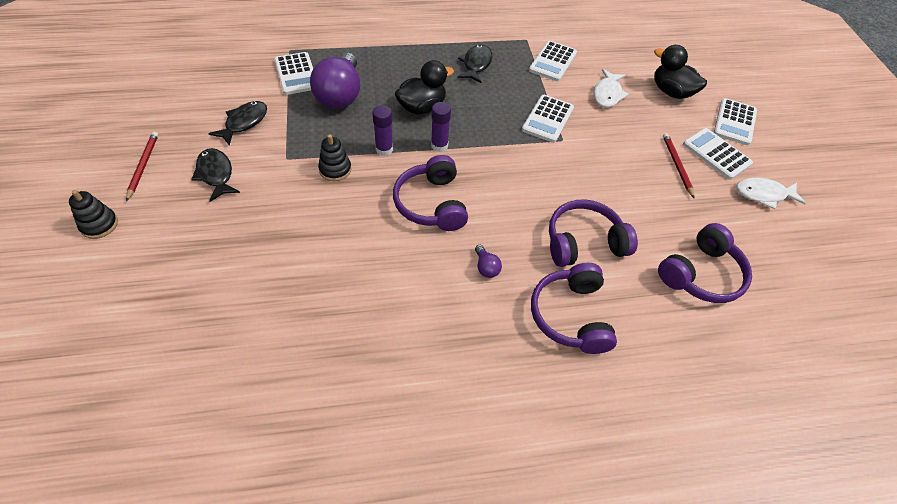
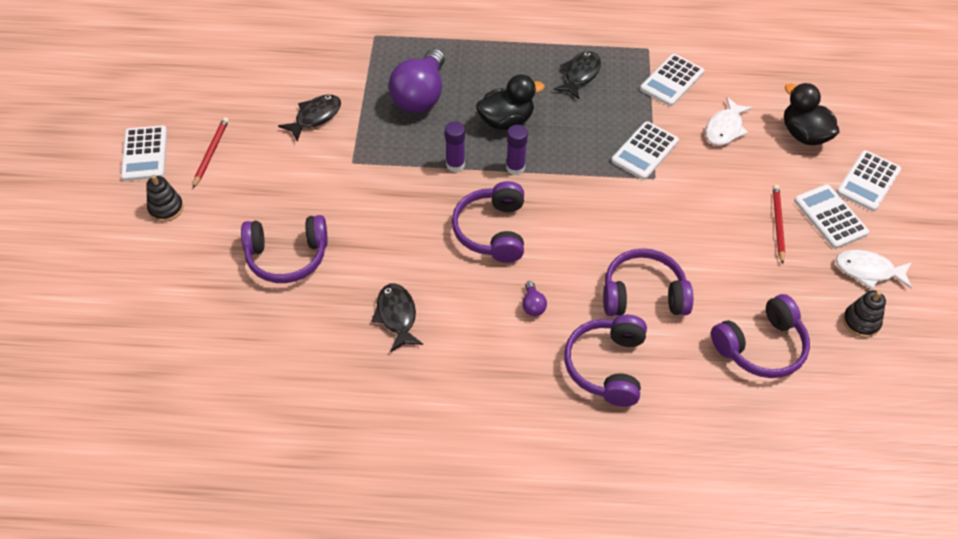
camera: 15 degrees right, 0 degrees up
(216, 174) = (280, 170): black fish -> black fish (397, 316)
(233, 255) = (287, 256): none -> purple headphones
(296, 74) = (377, 66): white calculator -> white calculator (144, 154)
(335, 169) = (400, 181): black stacking toy -> black stacking toy (861, 322)

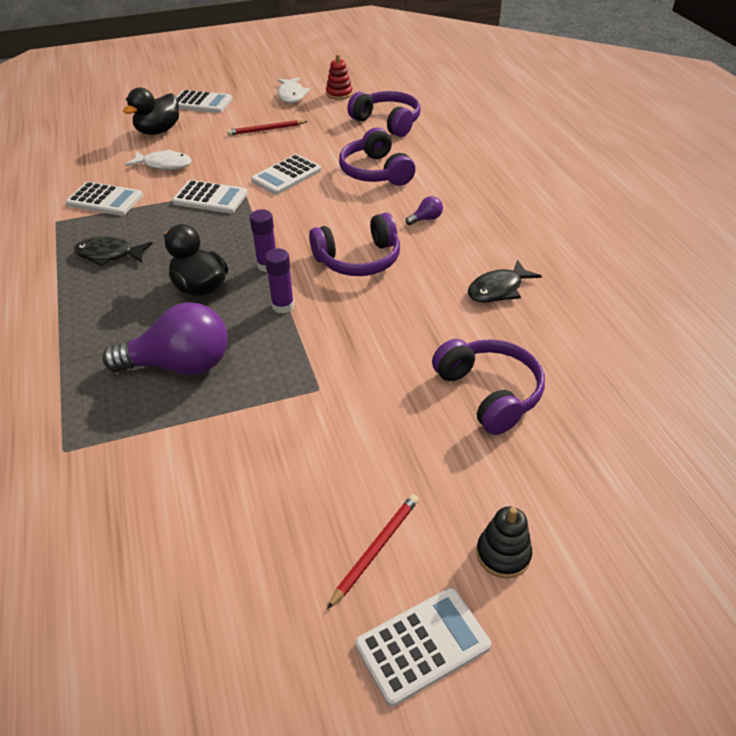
camera: 110 degrees left, 10 degrees down
(211, 153) = (375, 549): red pencil -> red pencil turned 135 degrees clockwise
(315, 117) = (255, 454): black fish -> none
(606, 366) = (455, 175): purple headphones -> none
(830, 217) = (246, 112): white calculator -> white calculator (286, 175)
(861, 322) = (339, 93): black stacking toy -> red stacking toy

